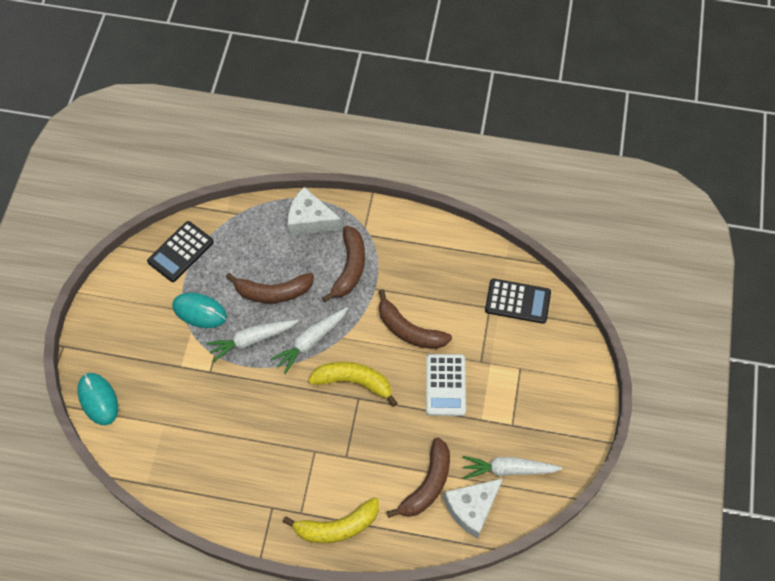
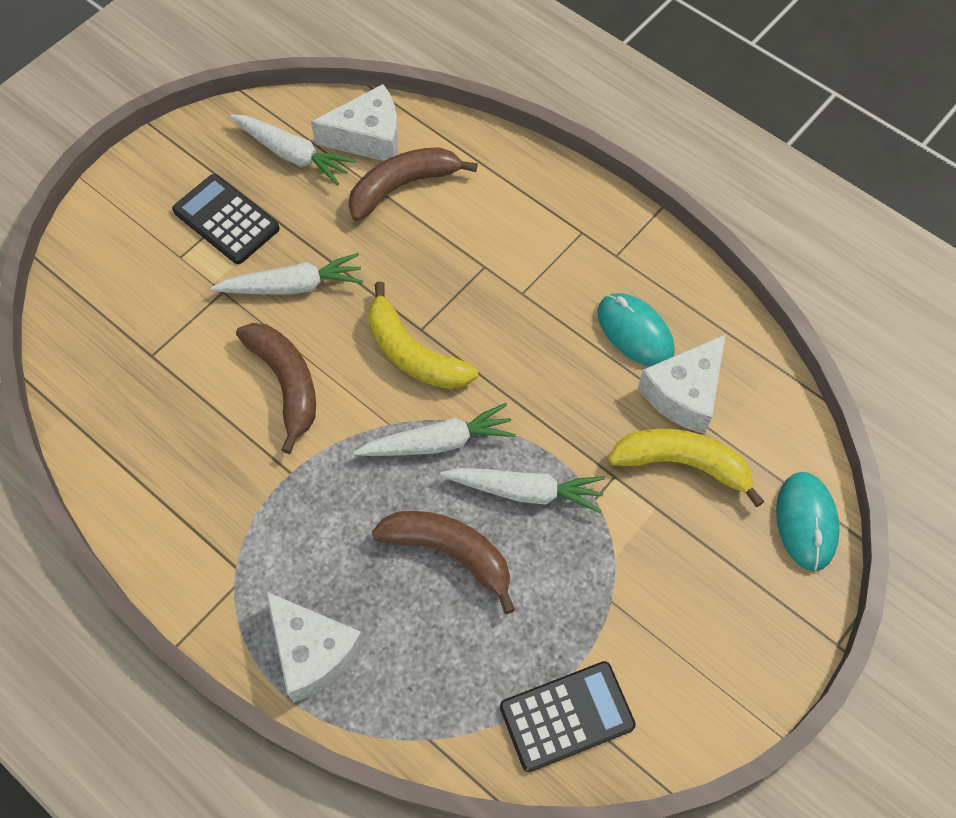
camera: 150 degrees left, 0 degrees up
(192, 438) = (684, 393): none -> white cheese
(199, 311) = (585, 584): turquoise mouse -> turquoise mouse (635, 332)
(337, 526) = (544, 196): yellow banana -> yellow banana (683, 464)
(349, 267) = (305, 528): brown banana -> none
(445, 385) = (293, 286): white calculator -> white carrot
(517, 301) = (106, 343): black calculator -> black calculator (226, 220)

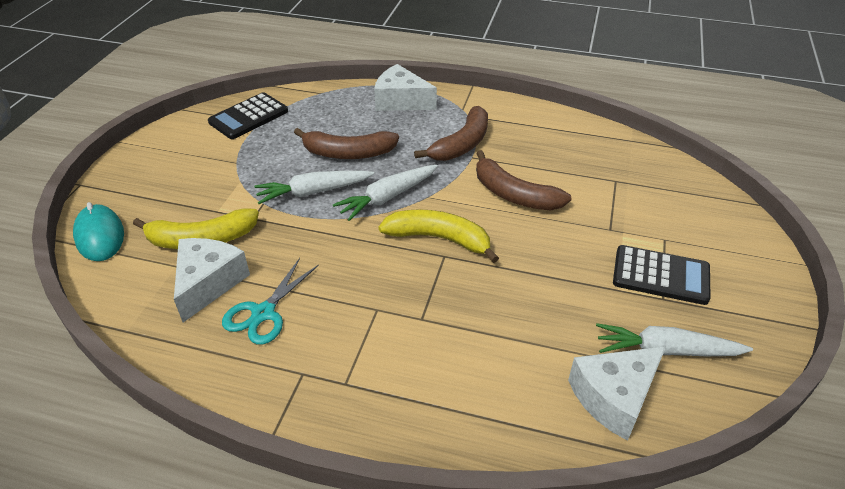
camera: 155 degrees right, 20 degrees down
(293, 286) = (564, 249): white carrot -> none
(403, 186) = (542, 361): brown banana -> brown banana (461, 144)
(635, 332) = (263, 313): turquoise mouse -> turquoise scissors

